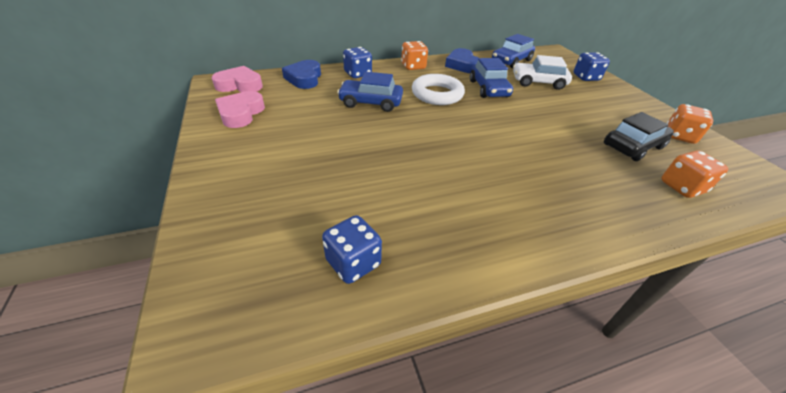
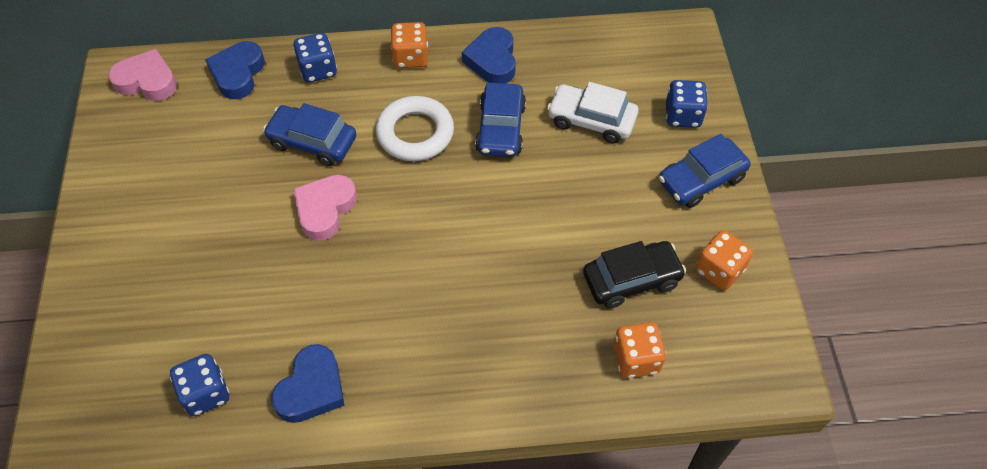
camera: 15 degrees right, 15 degrees up
(241, 113) = (138, 145): pink heart -> pink heart (325, 209)
(452, 243) = (311, 389): none -> blue heart
(511, 61) = (584, 55): blue car -> blue car (701, 180)

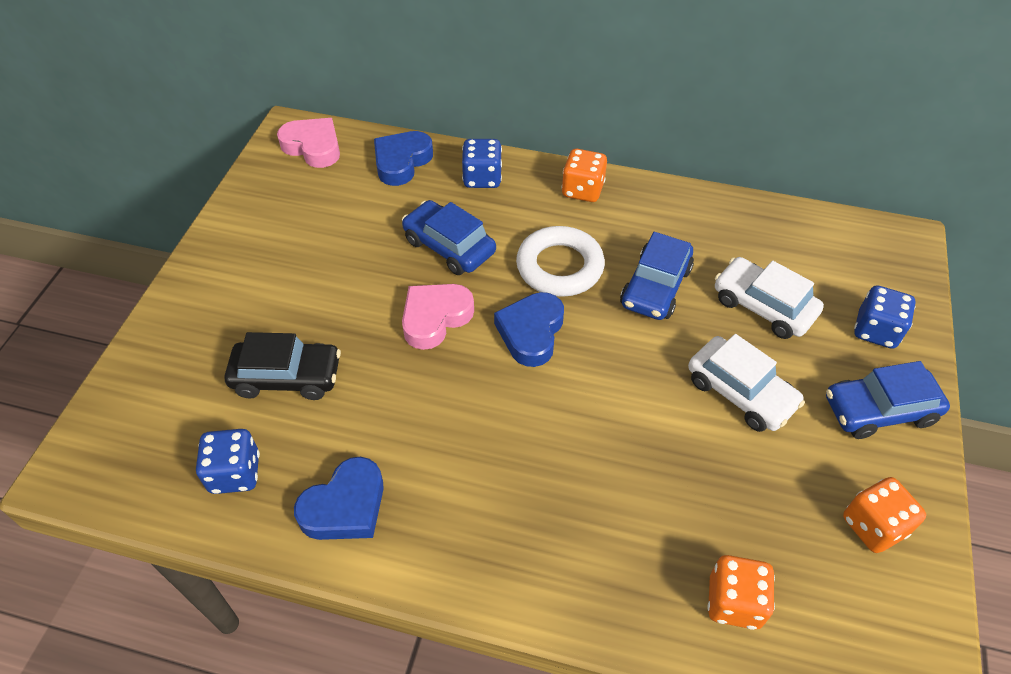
camera: 20 degrees right, 5 degrees down
(492, 60) = (670, 214): blue heart -> blue heart (531, 332)
(594, 197) = (740, 392): none -> white car
(631, 280) = (757, 502): black car -> black car (287, 377)

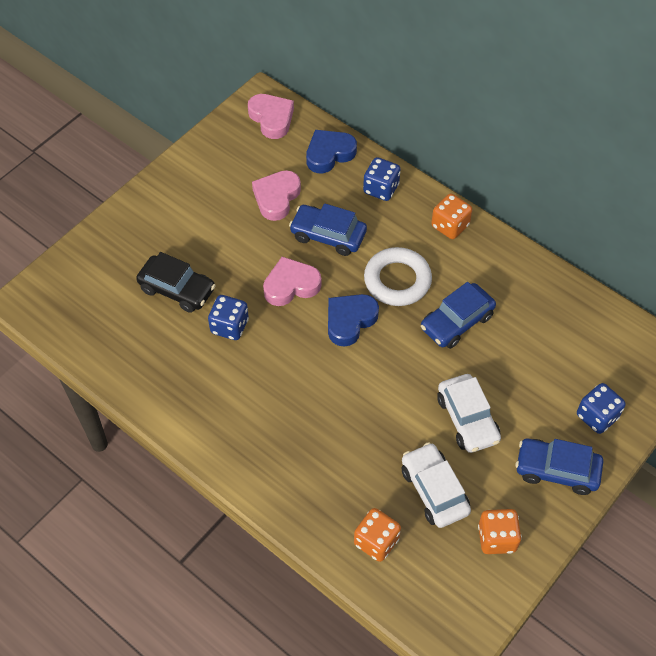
camera: 25 degrees right, 5 degrees up
(235, 473) = (120, 340): blue dice -> blue dice (229, 326)
(345, 506) = (175, 387): blue heart -> none
(363, 227) = (276, 198): none -> pink heart
(449, 246) = (328, 235): blue car -> blue car turned 45 degrees counterclockwise
(763, 306) = (526, 366): white car -> white car (434, 490)

